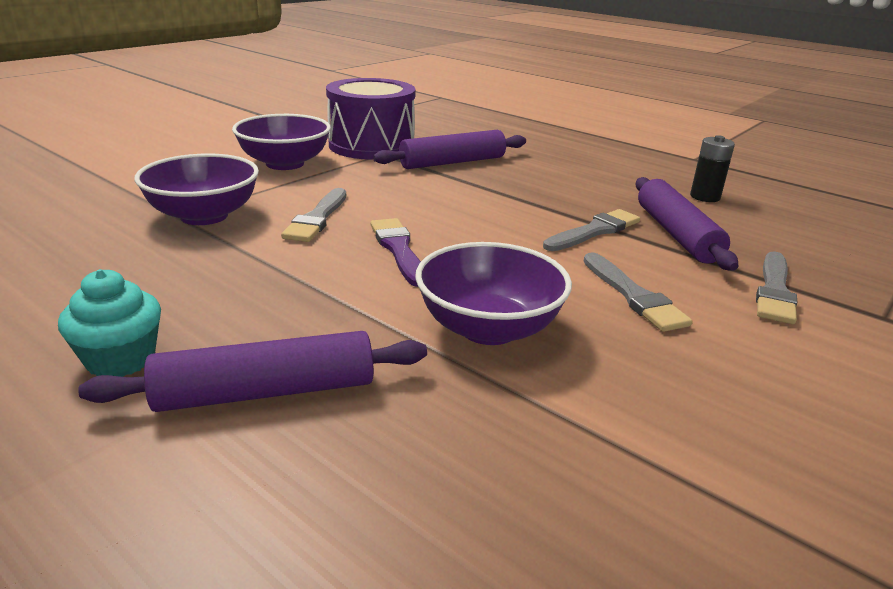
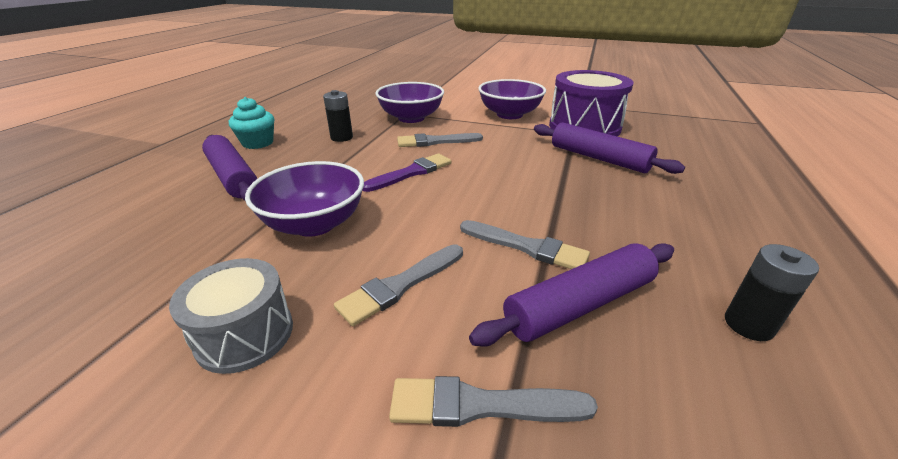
camera: 70 degrees right, 5 degrees up
(211, 277) = (341, 137): none -> black battery
(692, 387) = (245, 334): none -> grey drum

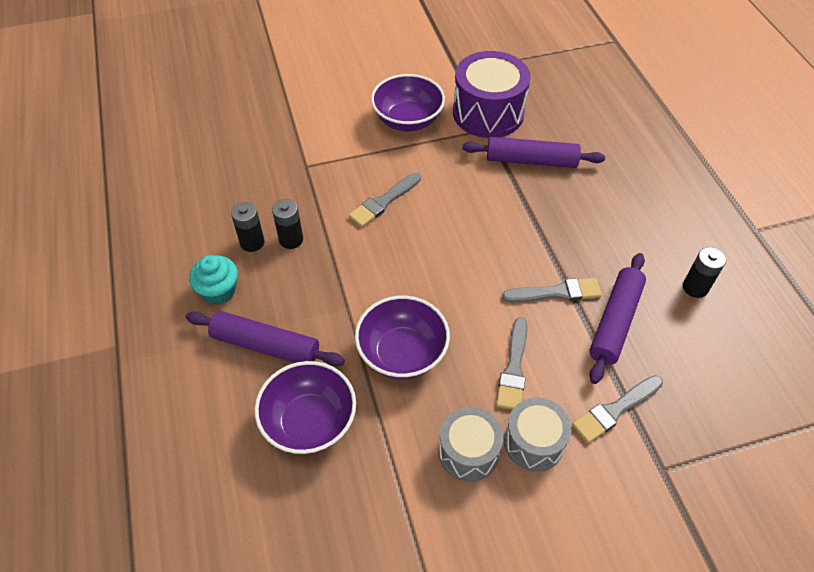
camera: 35 degrees left, 20 degrees up
(316, 131) = (252, 242): none -> black battery
(324, 372) = (533, 442): none -> grey drum
(411, 118) = (320, 172): purple bowl -> purple bowl (309, 422)
(411, 173) = (409, 257): purple brush -> none

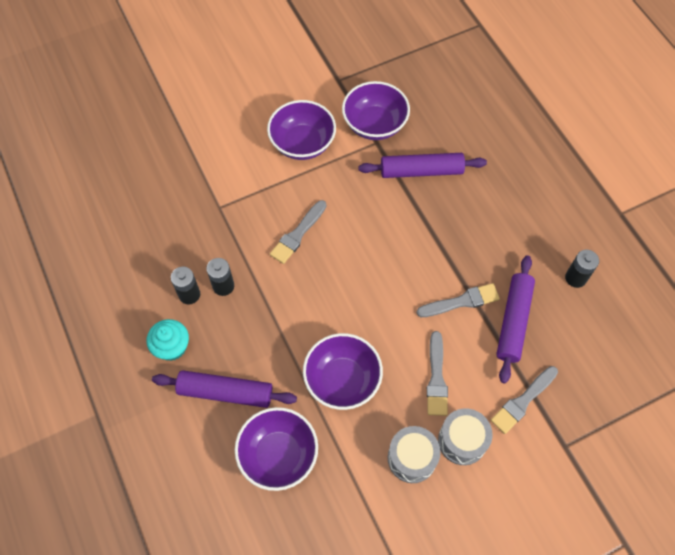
camera: 10 degrees left, 10 degrees up
(488, 113) = (374, 124): purple drum -> purple bowl

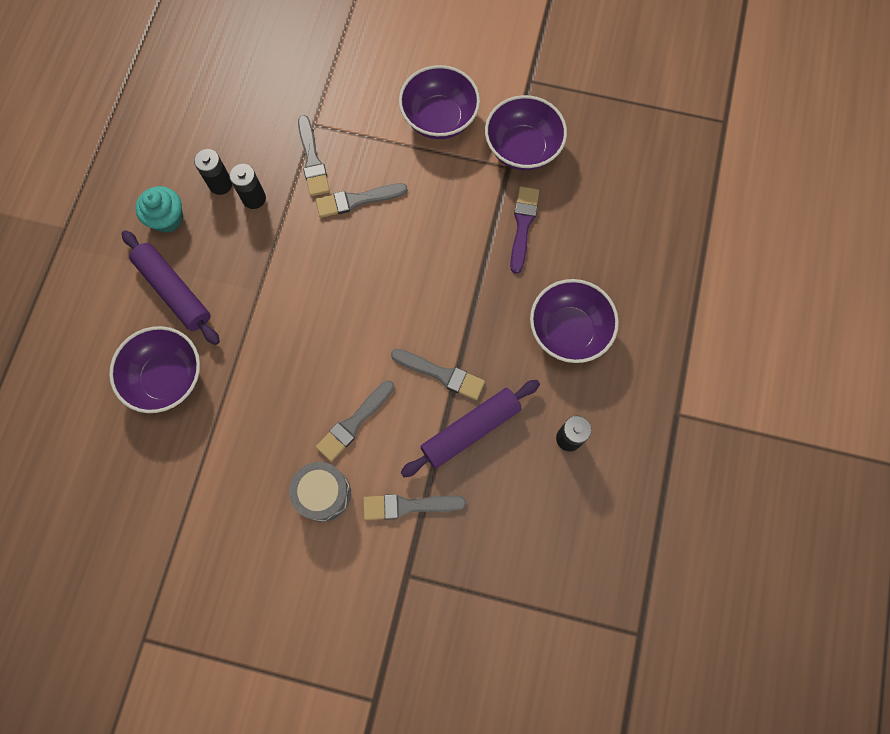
camera: 40 degrees right, 10 degrees up
(241, 231) = (312, 160): none -> grey brush
(342, 380) = (274, 358): purple bowl -> purple bowl (568, 331)
(412, 458) = (268, 472): grey drum -> none
(421, 171) = (523, 225): purple rolling pin -> purple brush

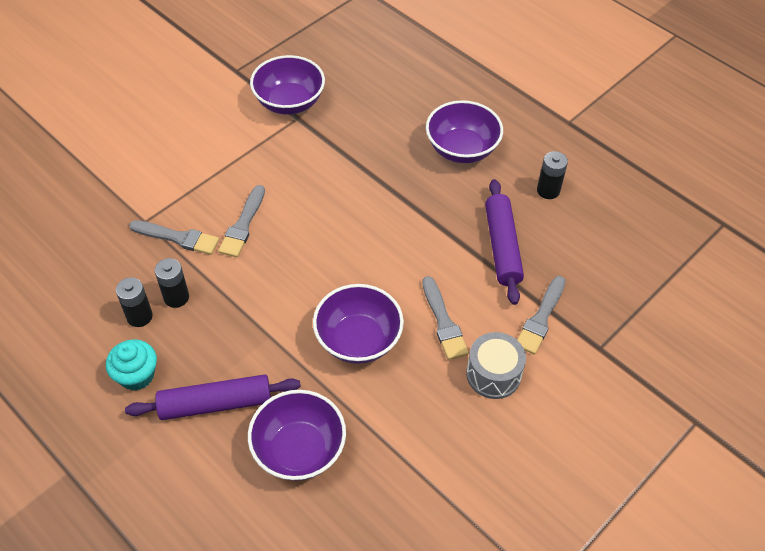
camera: 60 degrees left, 20 degrees down
(439, 118) = (217, 138): purple bowl -> purple bowl (358, 339)
(441, 374) = (442, 242): grey brush -> none
(523, 225) = (354, 133): purple brush -> none

